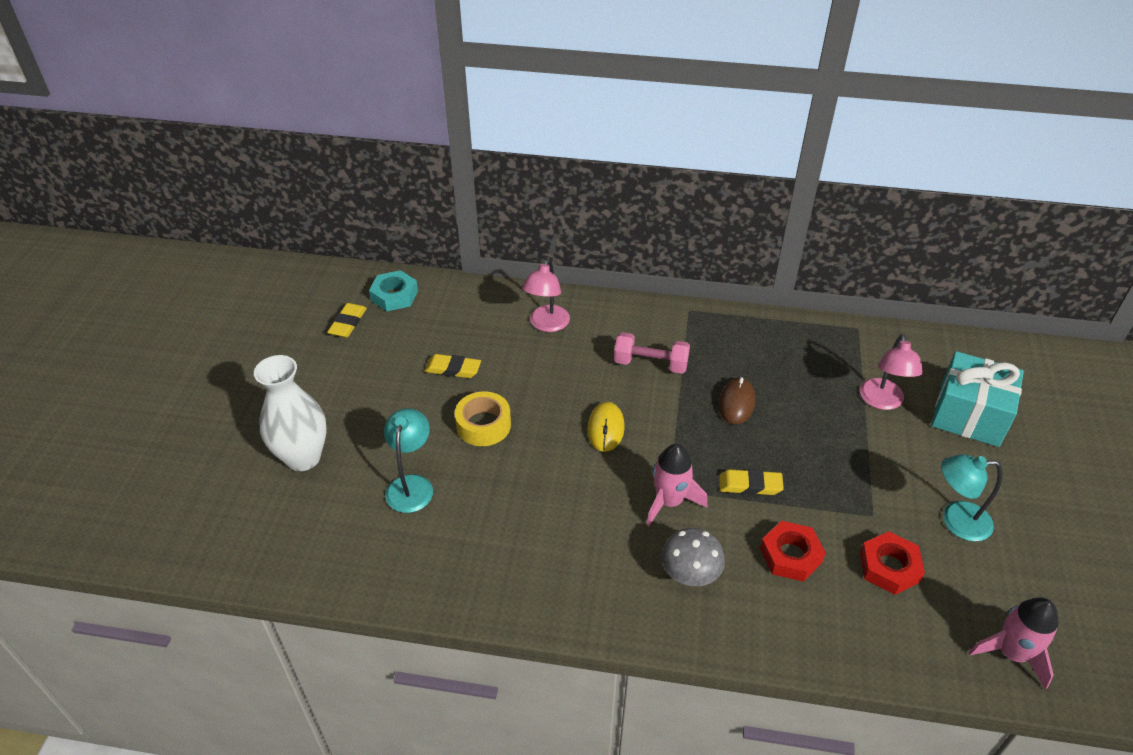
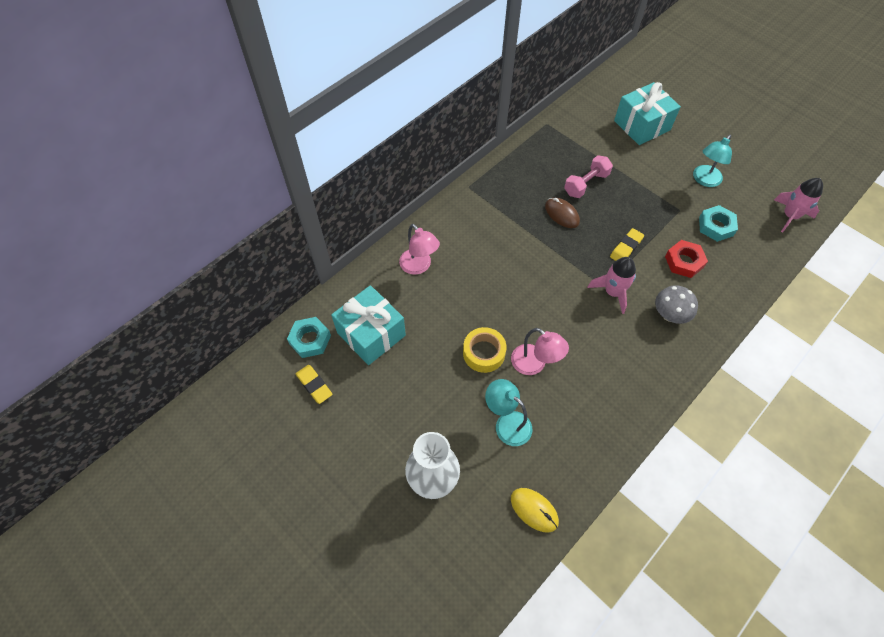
camera: 55 degrees left, 15 degrees up
(435, 331) = (371, 334): none -> turquoise gift
(453, 369) = (418, 343): yellow eraser -> none
(605, 428) = (535, 289): yellow mouse -> yellow mouse (534, 510)
(650, 364) = (499, 234): pink dumbbell -> pink dumbbell (586, 184)
(882, 401) = (608, 152): pink lamp -> pink lamp (534, 364)
(889, 567) = (716, 226): red nut -> turquoise nut

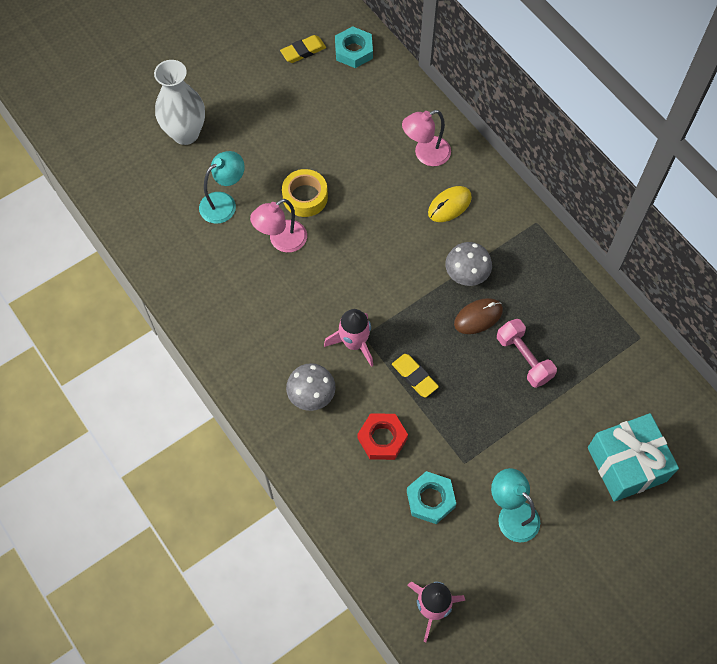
camera: 100 degrees right, 5 degrees up
(371, 334) = (349, 102): turquoise gift -> none
(527, 225) = (466, 275): none -> grey mushroom
(534, 510) = (136, 208): yellow mouse -> yellow mouse (449, 205)

